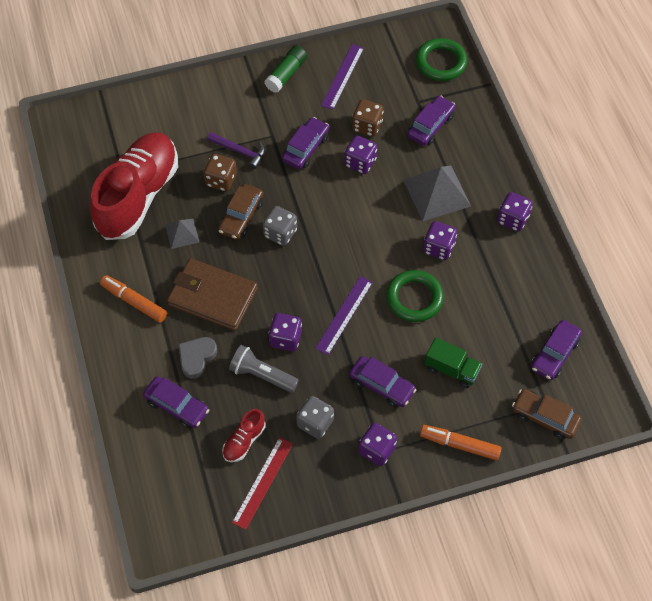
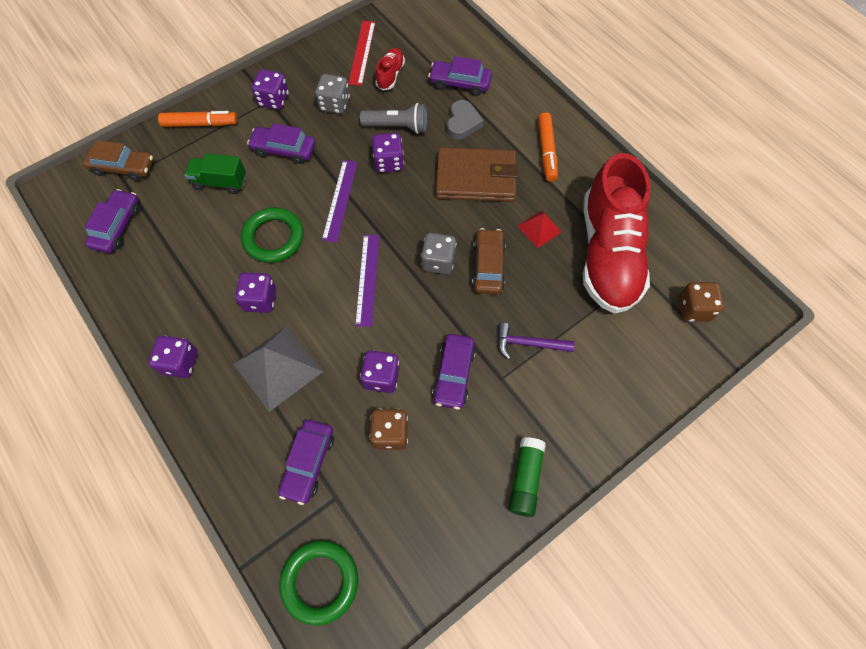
camera: 160 degrees right, 5 degrees up
(134, 302) = (546, 151): orange marker -> orange marker turned 75 degrees clockwise
(182, 233) = (539, 228): grey pyramid -> red pyramid
(221, 180) = (530, 300): brown dice -> brown dice (694, 309)
(342, 76) = (450, 503): purple ruler -> purple ruler (367, 279)

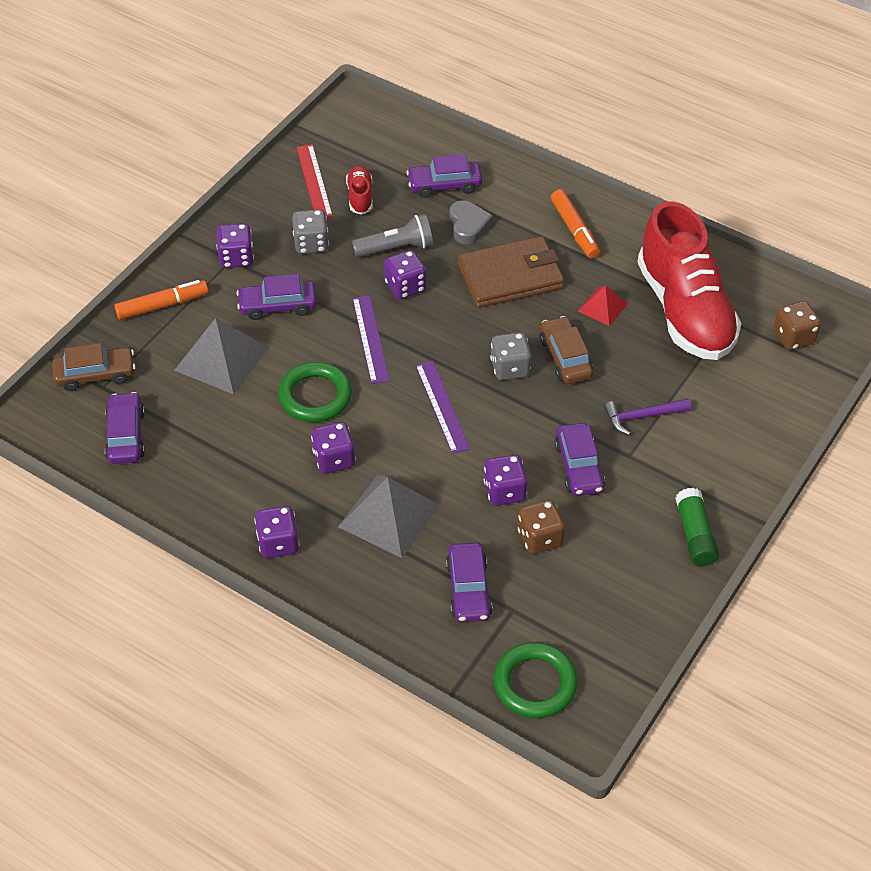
camera: 20 degrees left, 15 degrees down
(220, 182) = (221, 358): green truck -> grey pyramid

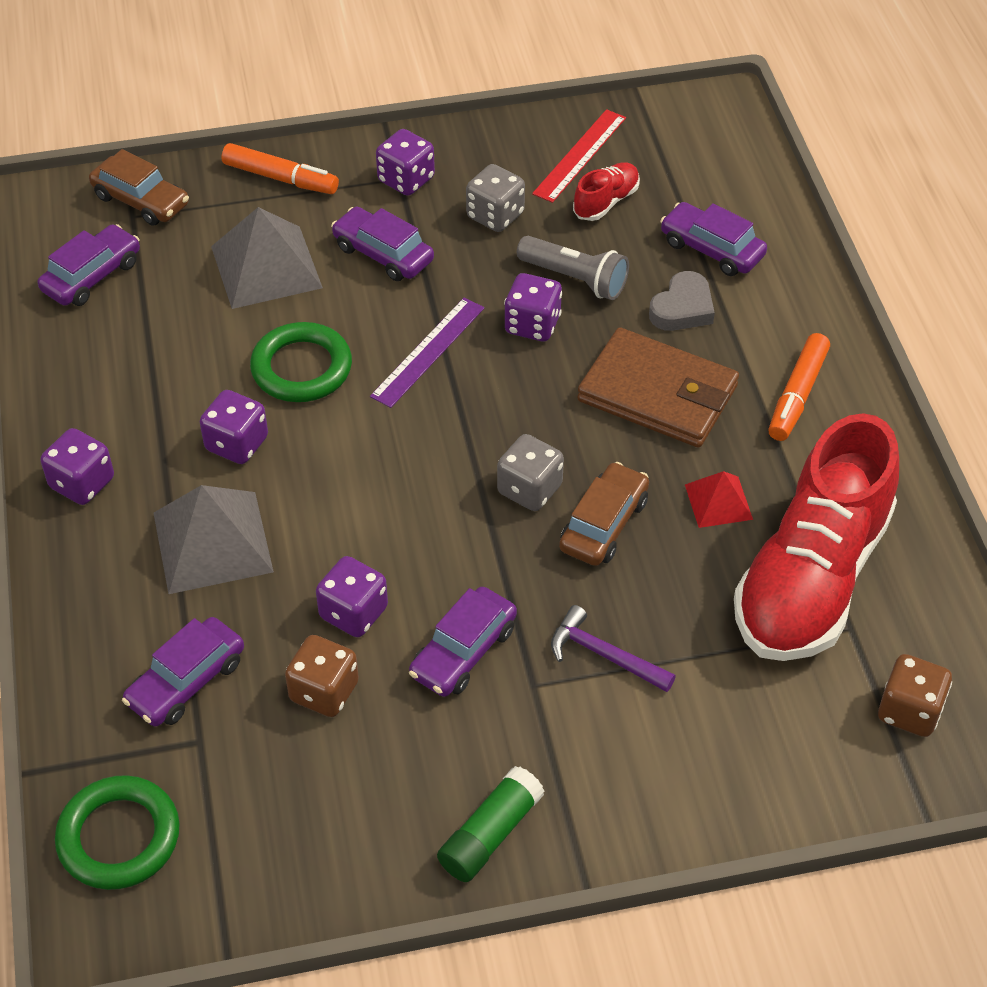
camera: 45 degrees right, 0 degrees up
(442, 406) = (408, 474): purple ruler -> none

